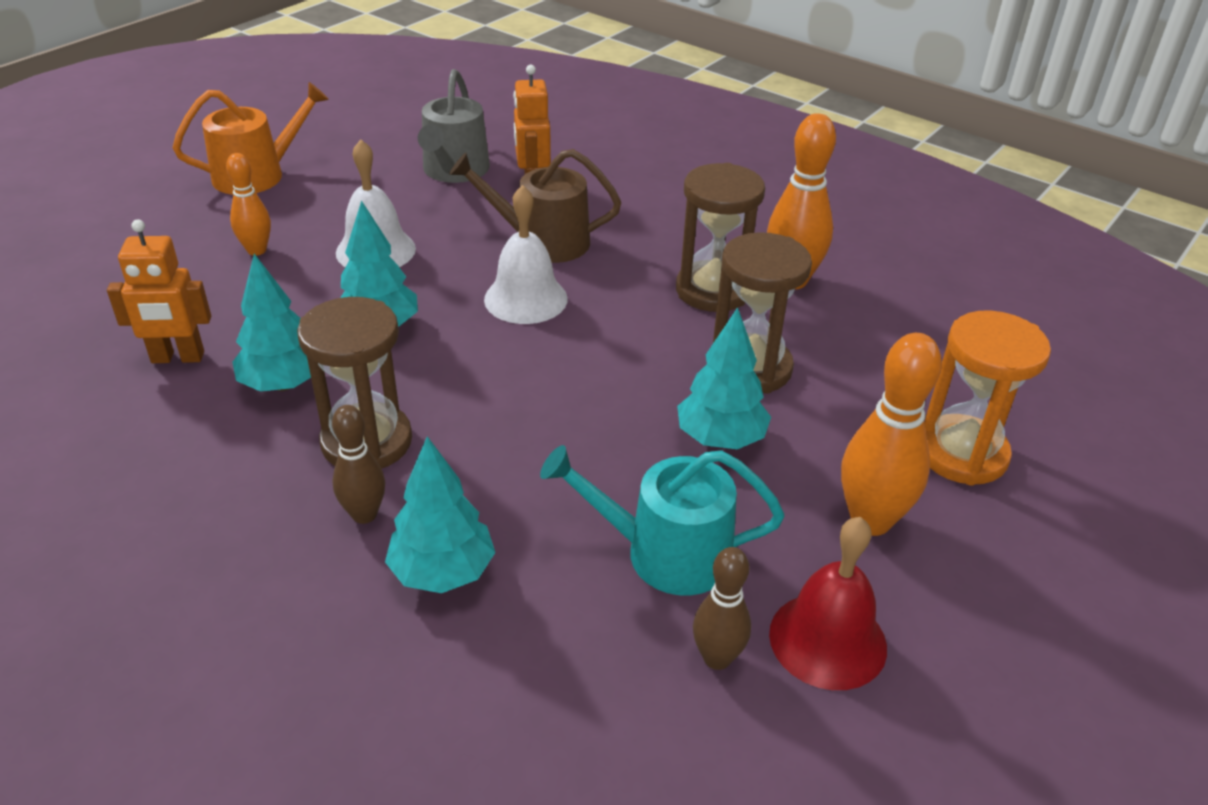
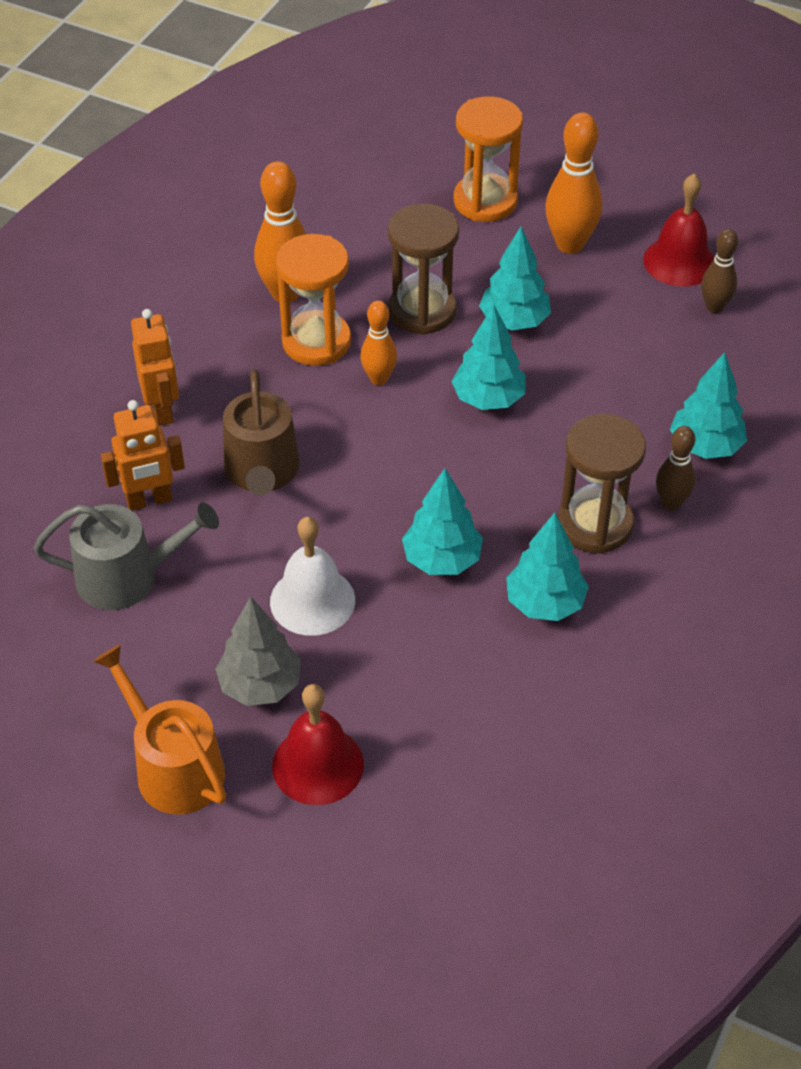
camera: 100 degrees left, 10 degrees up
(177, 358) = (536, 697): orange robot -> orange robot (162, 410)
(206, 234) = (318, 765): none -> red bell
(257, 250) = (338, 704): orange bowling pin -> orange bowling pin (379, 378)
(304, 217) = (260, 685): none -> grey tree
(525, 299) = (365, 465): white bell -> none
(592, 395) = (488, 399): none -> turquoise tree
(665, 553) = (640, 338): turquoise watering can -> none
(713, 291) = (316, 342): brown hourglass -> orange hourglass

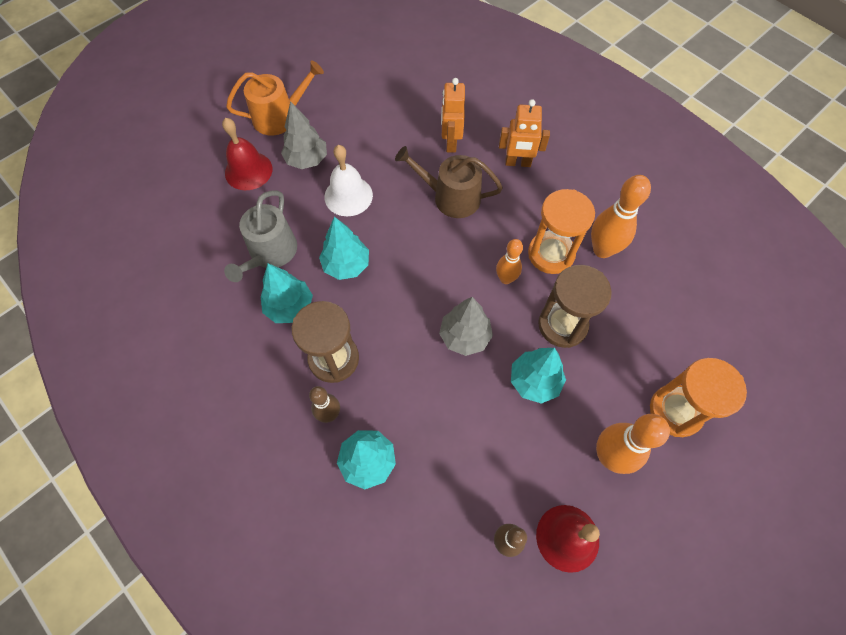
camera: 110 degrees right, 15 degrees up
(127, 577) = (402, 123): grey watering can -> grey watering can (270, 253)
(488, 399) = (465, 336): turquoise tree -> grey tree

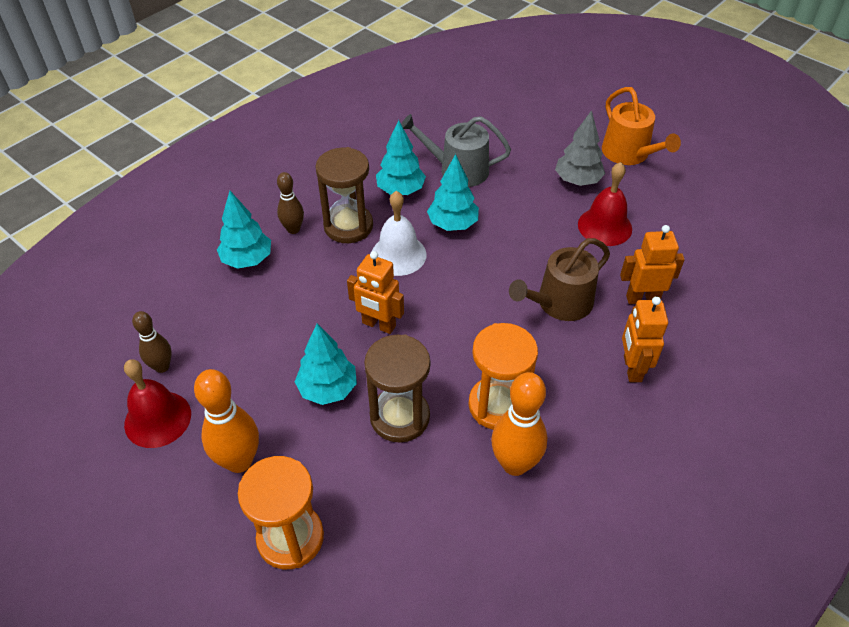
camera: 85 degrees right, 15 degrees down
(248, 171) = (551, 142): red bell -> red bell (604, 226)
(348, 196) = (539, 217): white bell -> white bell (398, 255)
(451, 197) = (559, 303): brown watering can -> brown watering can turned 135 degrees counterclockwise
(465, 336) = (378, 325): grey tree -> orange robot
(506, 279) = (455, 359): orange bowling pin -> none

